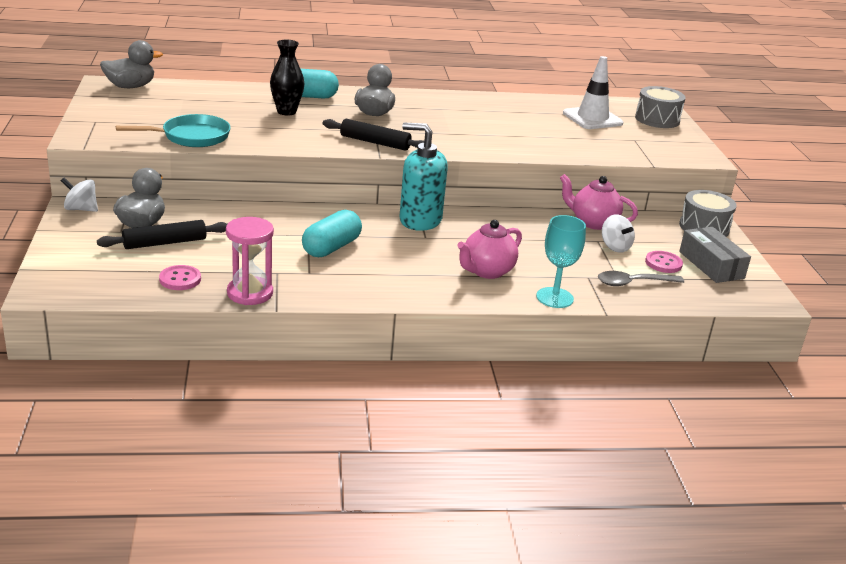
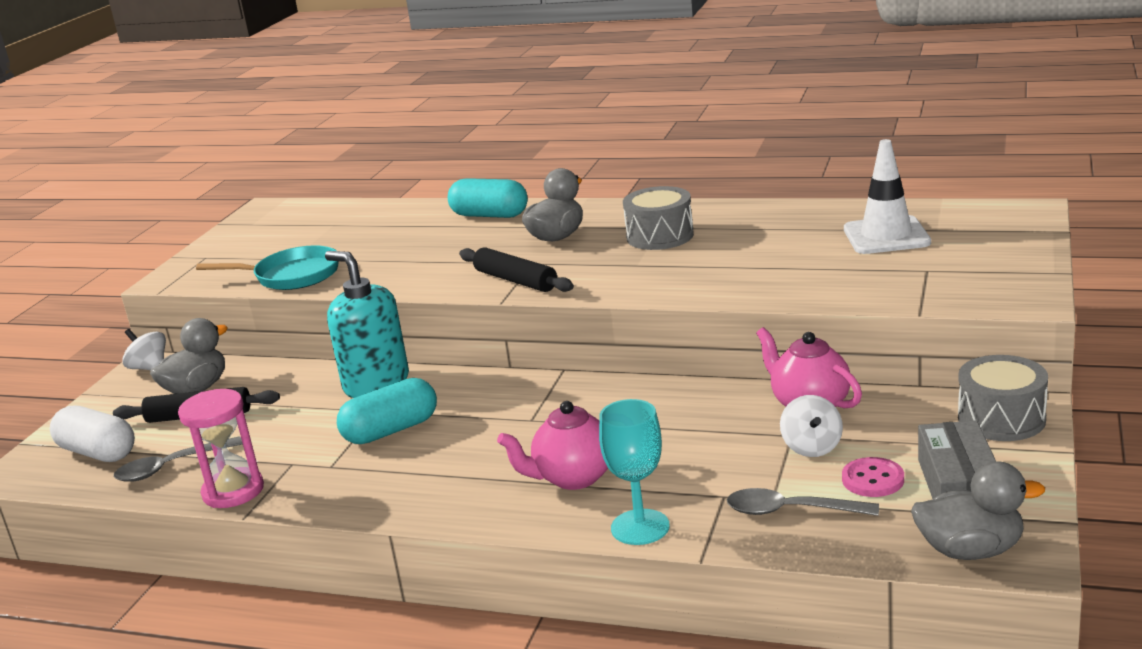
camera: 30 degrees right, 5 degrees down
(103, 272) = (98, 452): none -> white capsule
(130, 87) = (289, 210): grey duck -> grey duck (970, 550)
(180, 279) = (171, 467): pink button -> grey spoon
(286, 112) = (442, 238): black vase -> none
(420, 220) = (546, 393): turquoise soap dispenser -> turquoise soap dispenser (376, 383)
(657, 119) = (1000, 235): grey drum -> grey drum (660, 236)

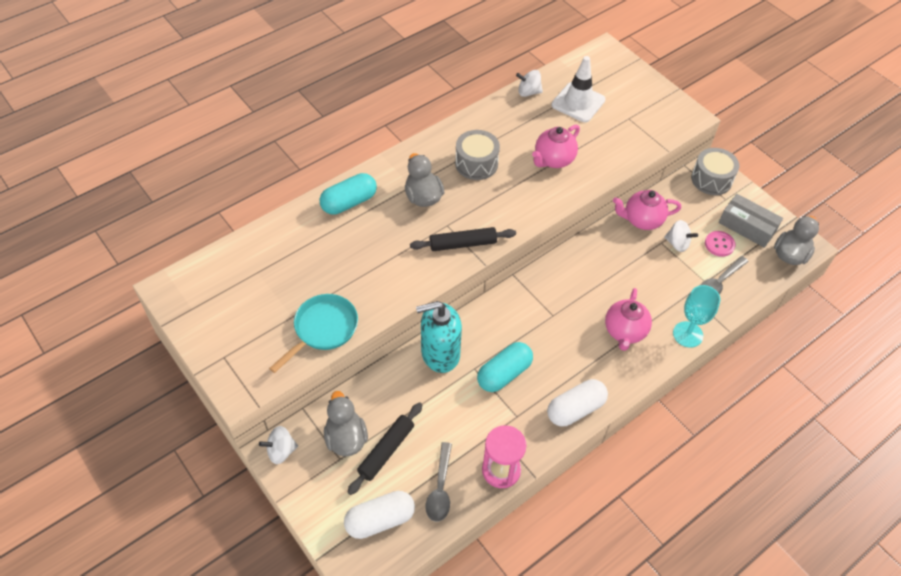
camera: 60 degrees left, 30 degrees up
(387, 499) = (575, 409): none -> white capsule
(391, 430) = (504, 373): turquoise capsule -> turquoise capsule turned 45 degrees clockwise
(749, 265) = (553, 160): none -> pink teapot
(841, 209) = (528, 92): none -> white spinning top

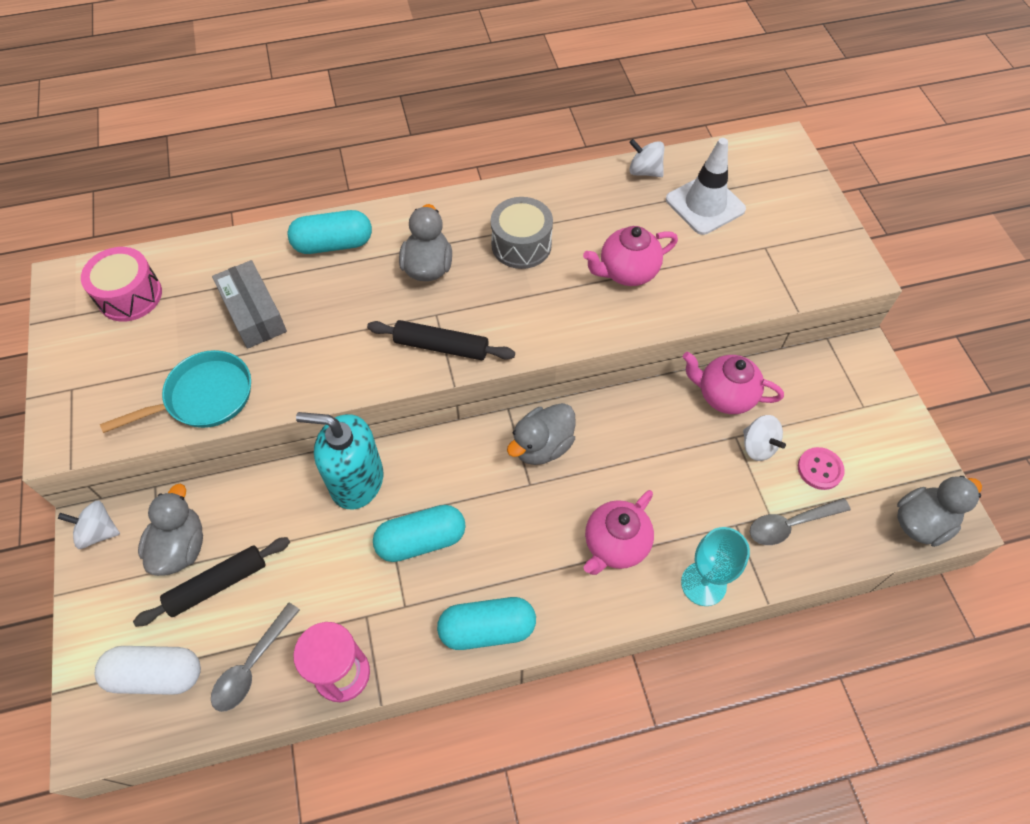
camera: 25 degrees right, 5 degrees up
(224, 282) = (130, 296): none -> pink drum
(547, 289) = (542, 446): none -> grey duck
(575, 409) = (487, 629): white capsule -> turquoise capsule
(711, 179) = (857, 371): grey drum -> none
(747, 226) = (876, 457): grey box -> grey box (253, 313)

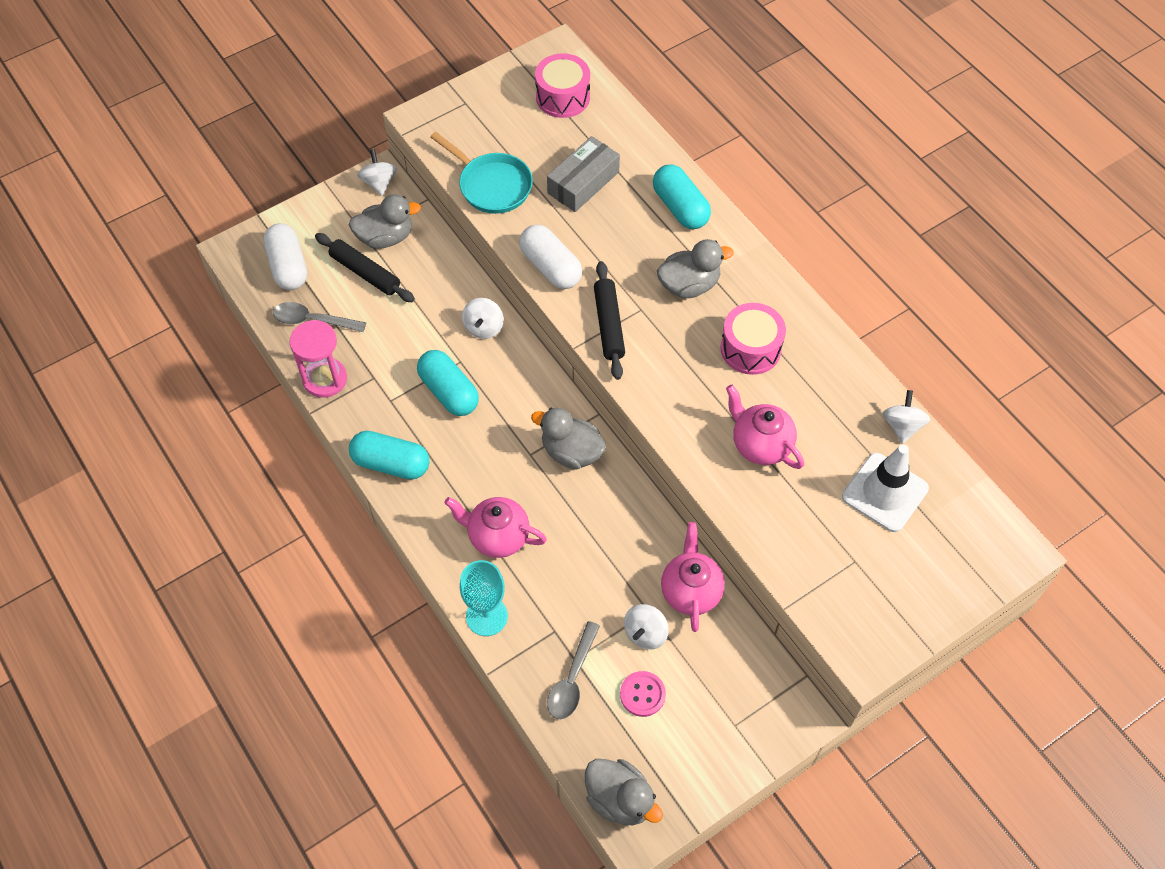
camera: 70 degrees right, 0 degrees up
(344, 375) = (550, 267): none -> white capsule
(356, 481) = (484, 327): turquoise soap dispenser -> white spinning top
(487, 629) = (391, 463): turquoise capsule -> turquoise capsule turned 45 degrees counterclockwise
(521, 245) = (750, 348): grey drum -> pink drum
(791, 524) = (572, 678): grey spoon -> grey spoon turned 120 degrees counterclockwise

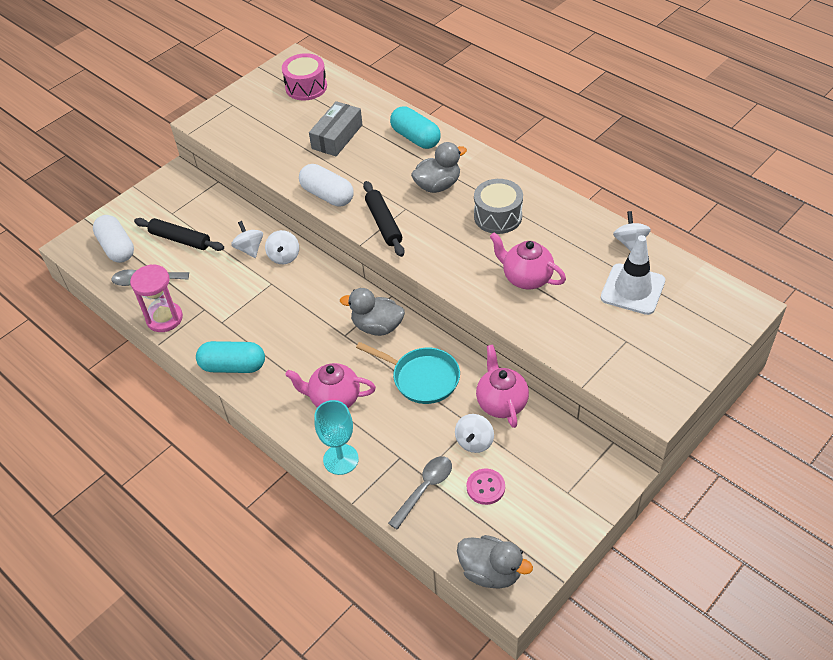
camera: 10 degrees left, 10 degrees down
(379, 182) = (177, 178): white spinning top -> white spinning top (250, 249)
(385, 237) = (191, 213): grey duck -> none
(449, 392) = (268, 306): turquoise capsule -> none
(492, 185) = (267, 152): turquoise pan -> turquoise pan (422, 378)
(572, 678) = (424, 489): grey spoon -> grey spoon turned 150 degrees counterclockwise
(750, 348) = (498, 216): pink drum -> grey drum

